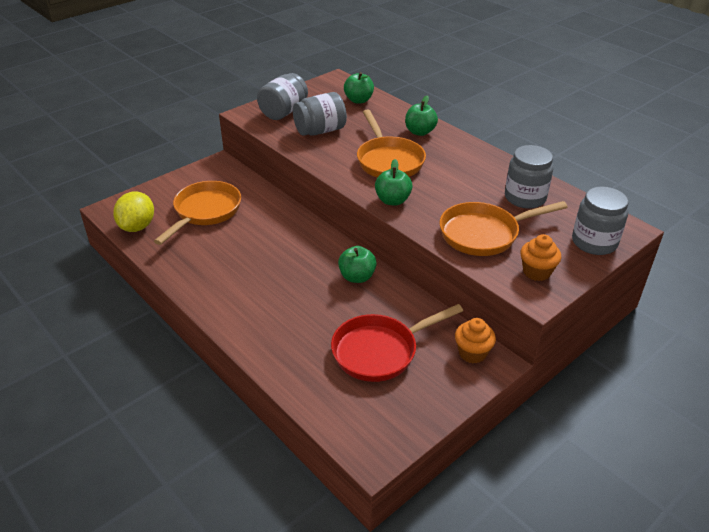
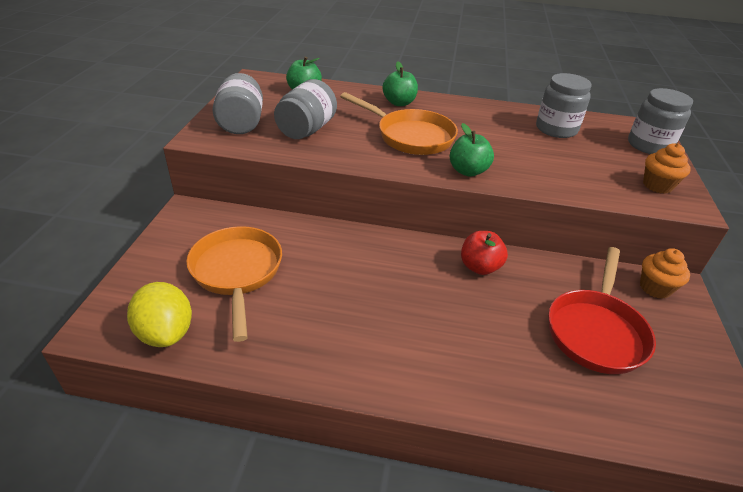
camera: 40 degrees left, 0 degrees up
(357, 277) = (479, 267): green apple -> red apple
(484, 234) = (577, 170): orange pan -> none

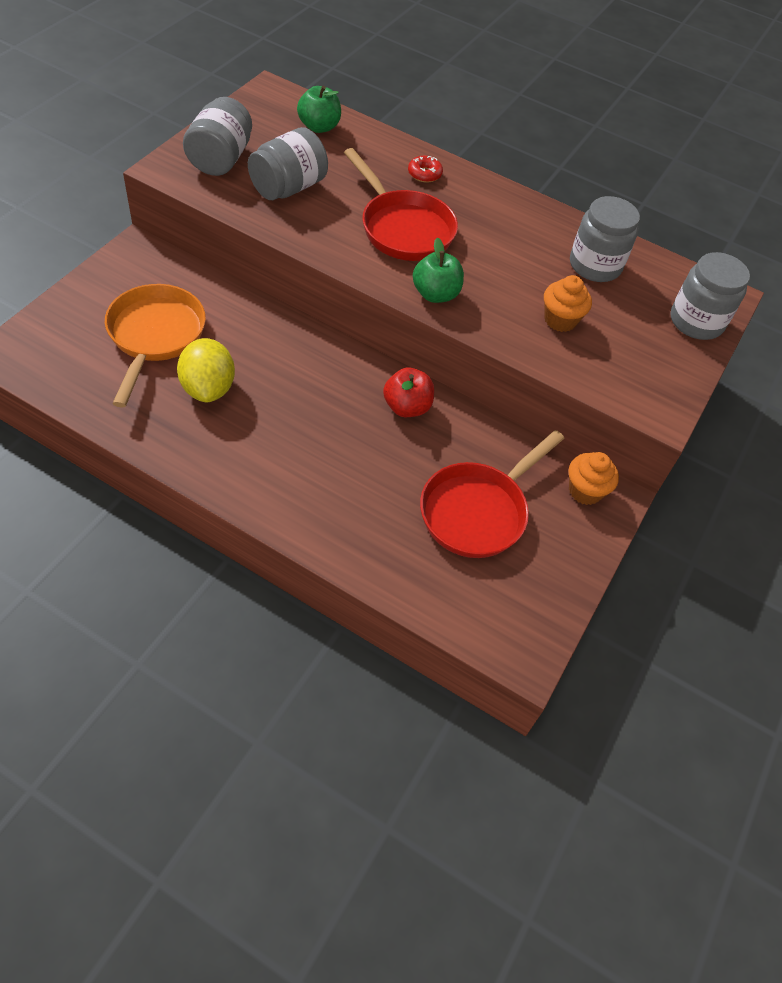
camera: 15 degrees right, 15 degrees up
(166, 333) = (65, 377): yellow lemon -> yellow lemon (208, 388)
(399, 103) = (424, 174): green apple -> red donut
(410, 136) = (403, 228): orange pan -> red pan
(657, 185) = (648, 377): orange cupcake -> orange cupcake (560, 320)

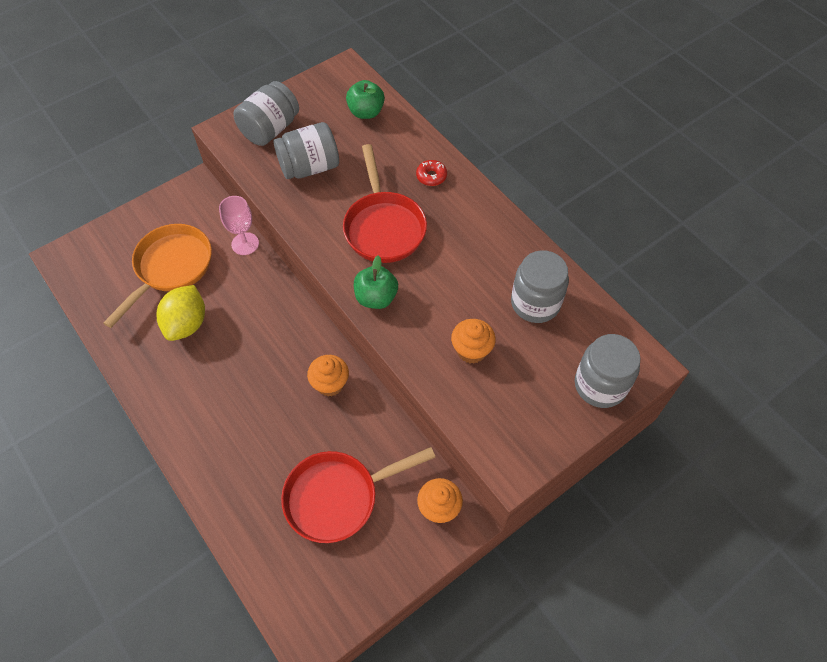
camera: 30 degrees right, 5 degrees up
(231, 294) = (245, 244): none -> pink goblet
(407, 407) = (330, 384): red apple -> orange cupcake

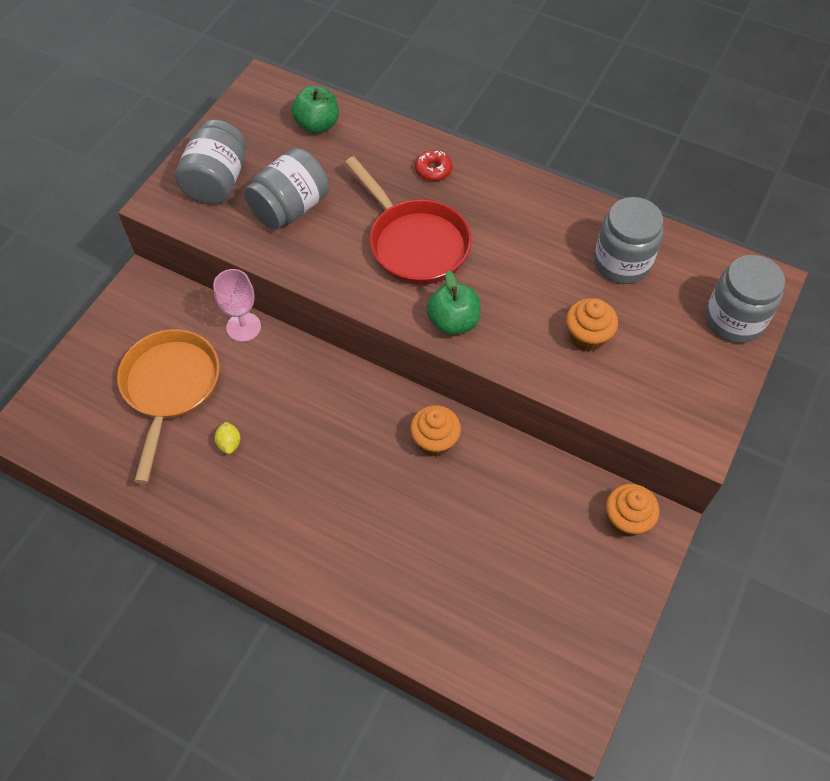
camera: 25 degrees left, 0 degrees up
(187, 324) = (229, 443): yellow lemon -> yellow lemon, size x0.44
(338, 497) = (516, 556): red pan -> none

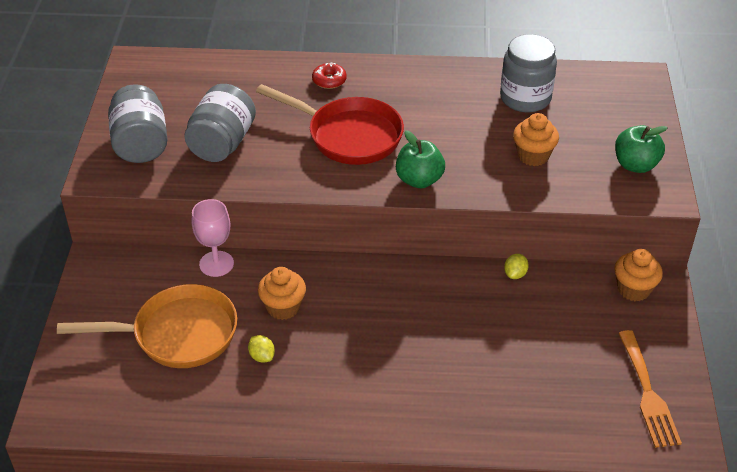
camera: 25 degrees left, 15 degrees down
(170, 388) = (177, 334): orange pan -> orange pan turned 105 degrees clockwise
(317, 125) = (205, 77): green apple -> green apple (635, 165)
(435, 441) = (443, 290): orange cupcake -> orange cupcake (283, 307)
(516, 452) = (515, 274): none -> yellow lemon
(568, 645) = (648, 394): none -> orange fork
(734, 320) = (635, 109): grey jar -> none

